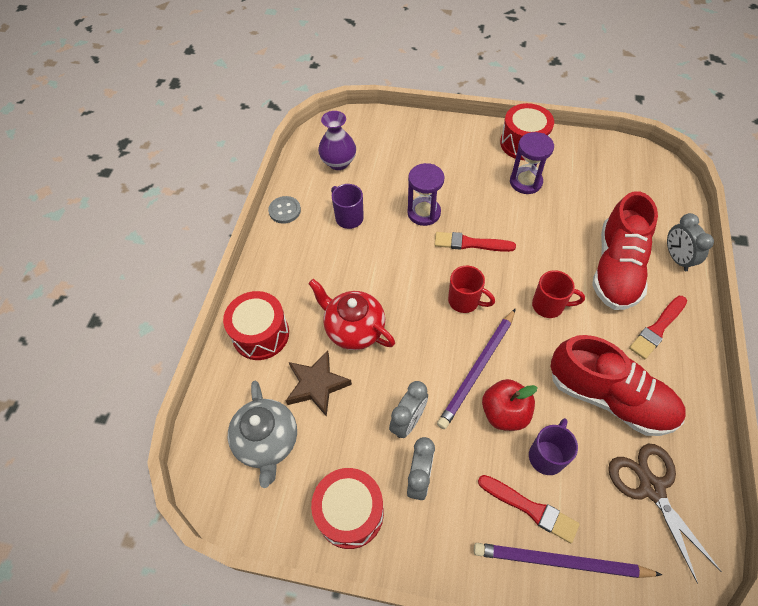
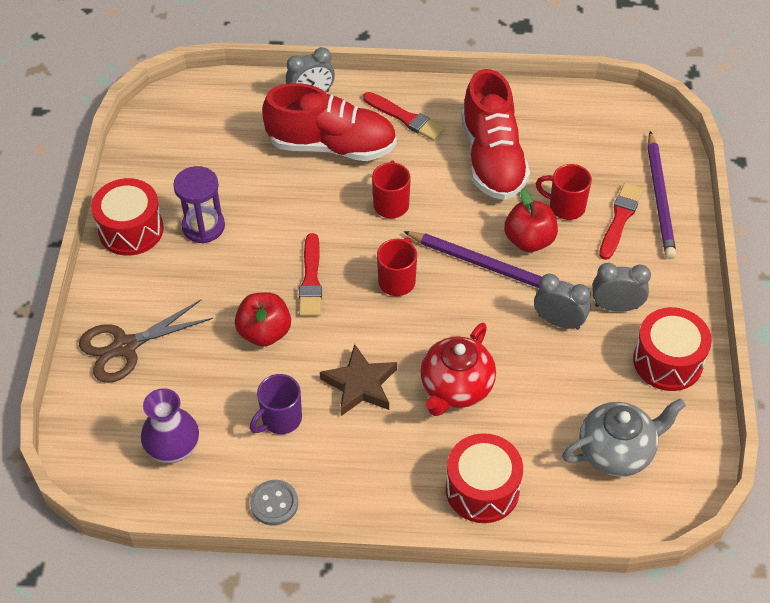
camera: 100 degrees left, 5 degrees down
(317, 385) = (537, 415): brown star -> brown star (360, 384)
(424, 213) = (264, 332): purple hourglass -> red apple
(547, 456) = (565, 207): purple mug -> red mug
(609, 397) = (492, 159): red shoe -> red shoe turned 150 degrees clockwise
(651, 488) = (575, 134): brown scissors -> brown scissors (125, 347)

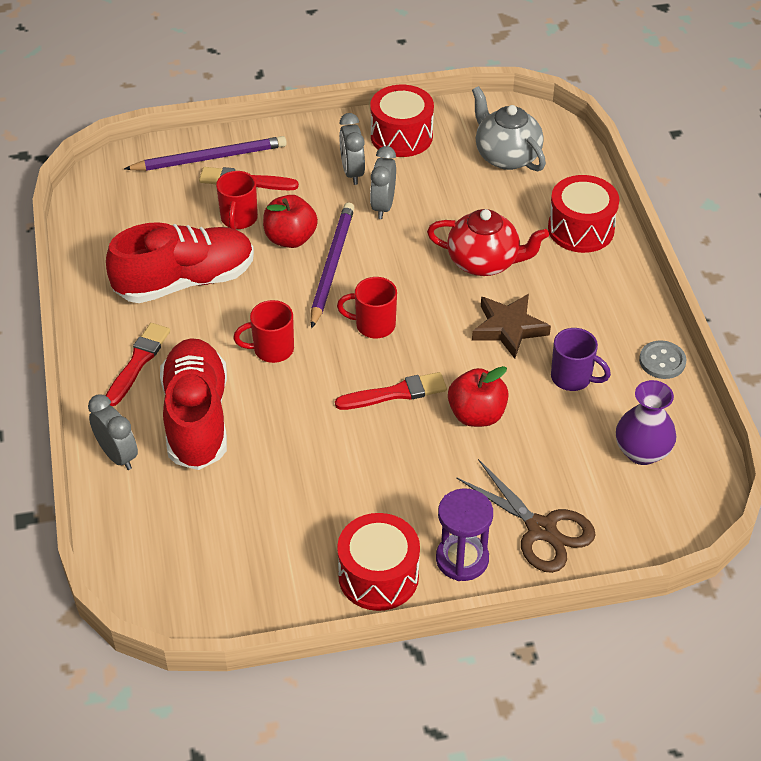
camera: 105 degrees left, 5 degrees down
(203, 226) = (352, 506): purple hourglass -> purple hourglass (462, 559)

